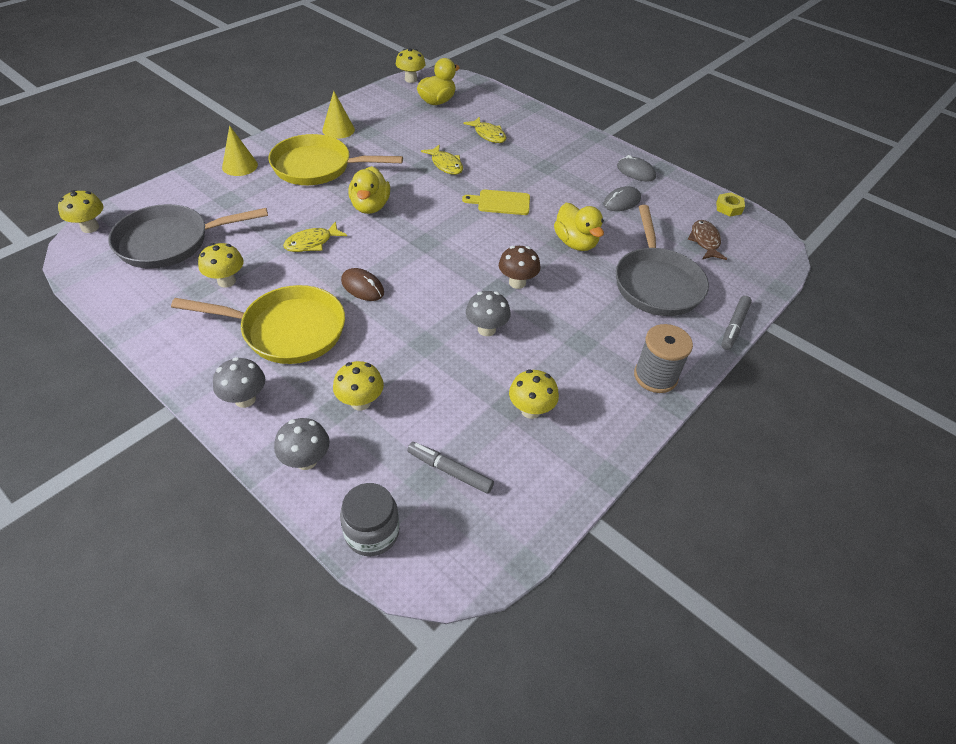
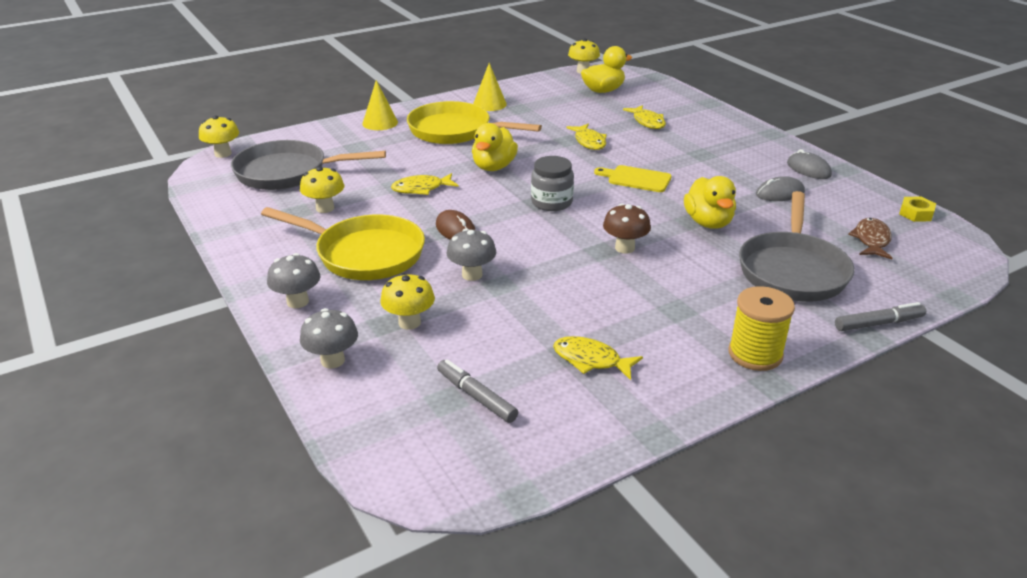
camera: 20 degrees right, 15 degrees down
(372, 532) = (370, 433): grey jar -> grey jar (551, 202)
(486, 329) = (572, 283): grey mushroom -> grey mushroom (472, 275)
(531, 410) = (591, 360): yellow mushroom -> yellow fish
(655, 376) = (755, 354): grey spool -> yellow spool
(734, 326) = (878, 323): grey marker -> grey marker turned 150 degrees counterclockwise

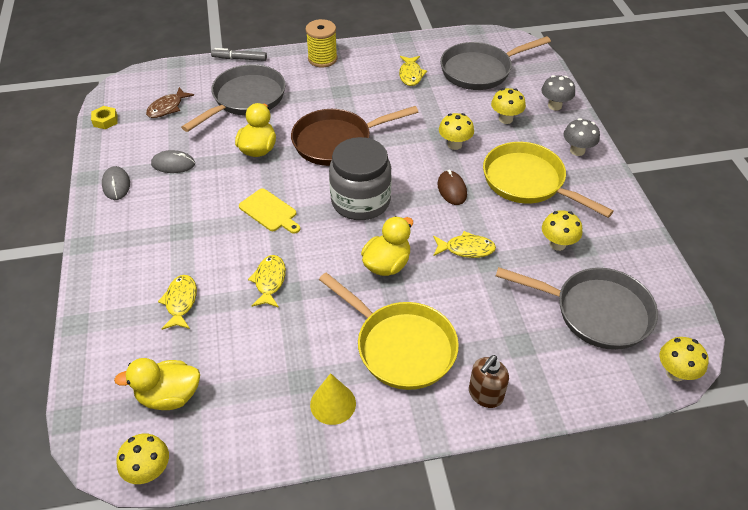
camera: 160 degrees left, 15 degrees up
(380, 123) = (485, 395): yellow cone -> brown soap dispenser
(472, 275) = (454, 144): grey mushroom -> yellow mushroom
(476, 397) = (480, 70): grey marker -> grey pan
(551, 202) = (360, 201): grey jar -> grey jar, size x1.64
(591, 360) = (410, 75): yellow fish -> yellow fish turned 45 degrees clockwise
(624, 248) = (337, 141): brown mushroom -> brown pan

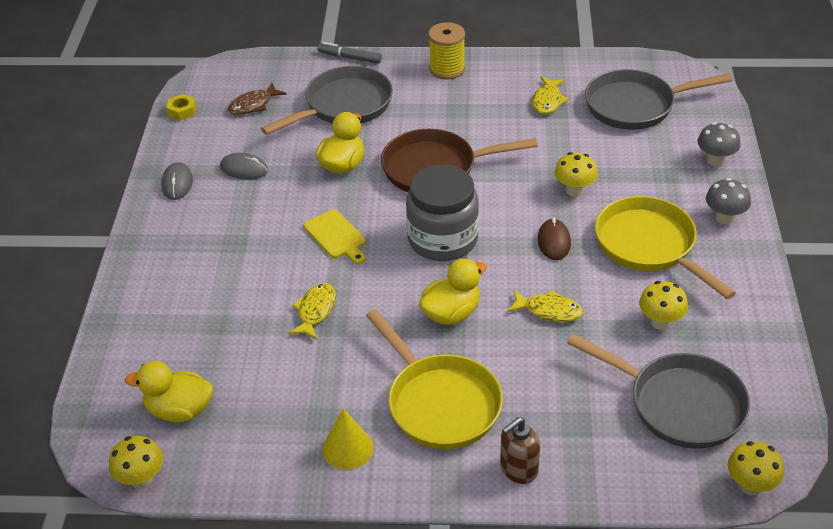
camera: 15 degrees right, 5 degrees down
(180, 302) = (215, 317): yellow fish -> none
(505, 119) = (647, 168): yellow mushroom -> none

